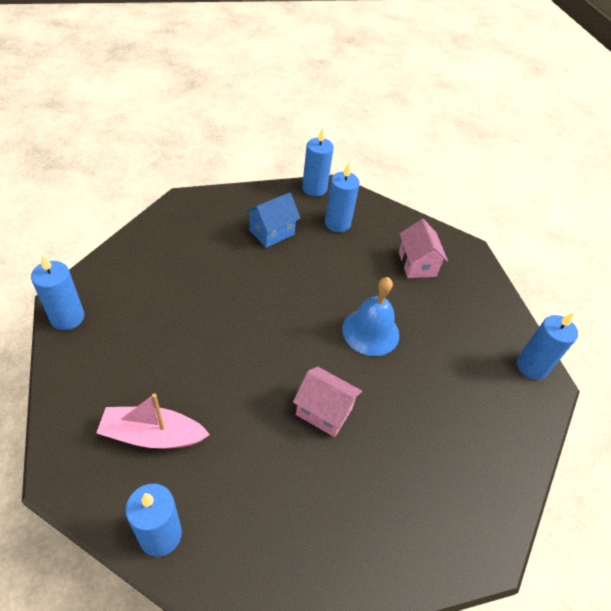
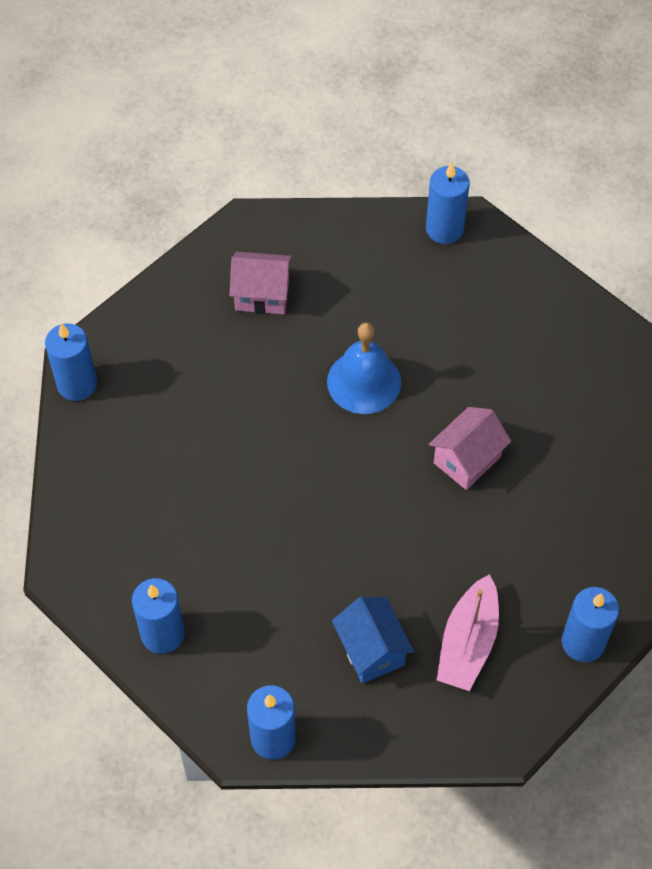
camera: 70 degrees left, 10 degrees up
(271, 232) = (162, 461): blue house -> blue house (371, 650)
(337, 223) = (161, 371): blue candle -> blue candle (162, 634)

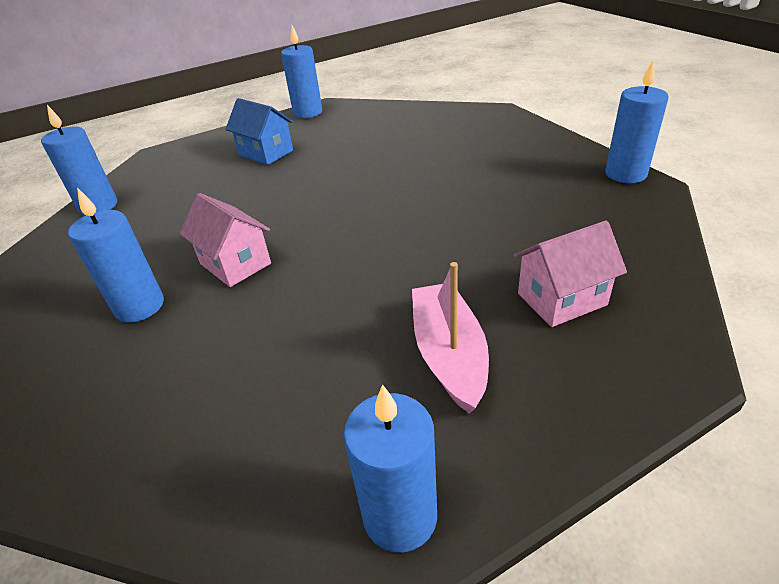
camera: 155 degrees right, 20 degrees down
(162, 634) = (409, 116): blue candle -> blue candle (139, 306)
(364, 382) = (379, 276): blue bell -> none
(467, 460) = (235, 264): pink house -> pink house turned 60 degrees counterclockwise
(468, 643) = (195, 177): pink boat -> pink boat (449, 354)

